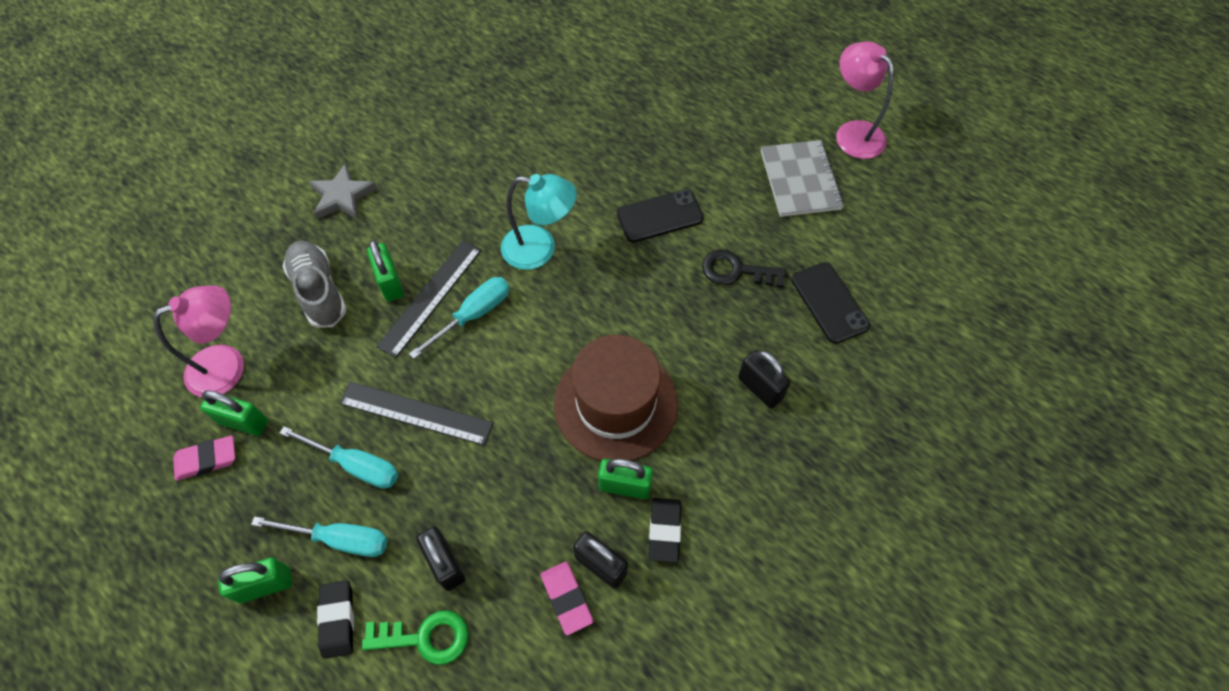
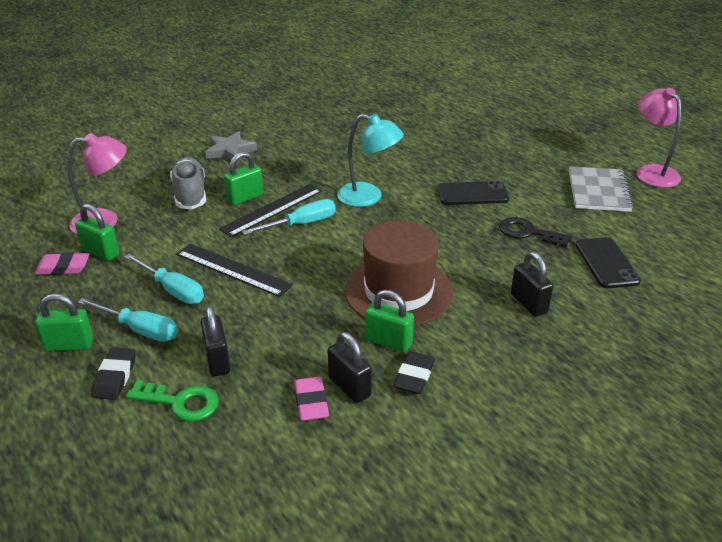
camera: 15 degrees right, 25 degrees down
(390, 283) = (245, 198): green padlock -> green padlock turned 60 degrees clockwise

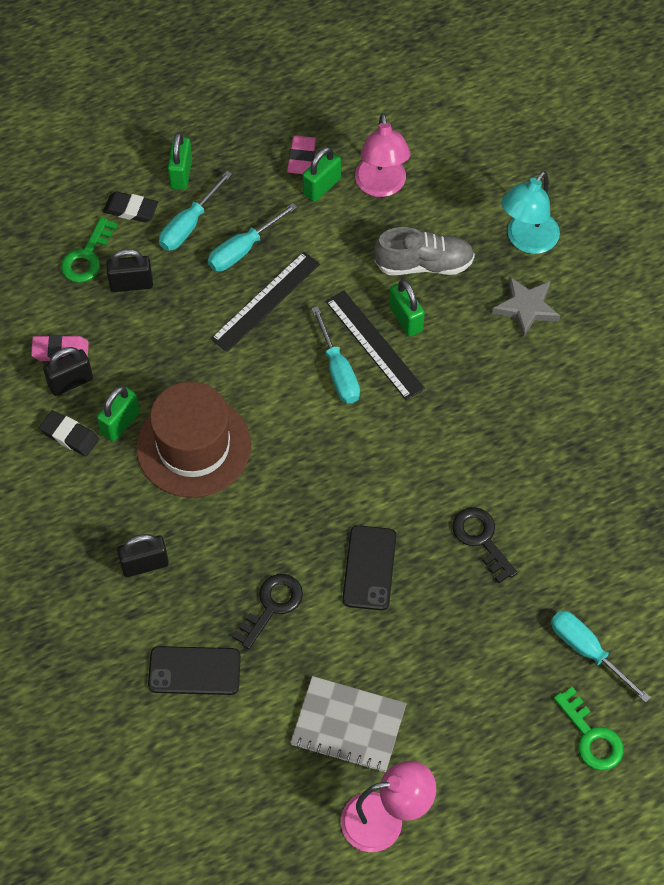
camera: 100 degrees right, 25 degrees up
(368, 197) = (382, 448): turquoise lamp -> turquoise lamp (527, 241)
(428, 154) = (481, 539): none -> black key
(488, 116) = (587, 651): none -> turquoise screwdriver
(543, 112) = (591, 736): none -> green key

